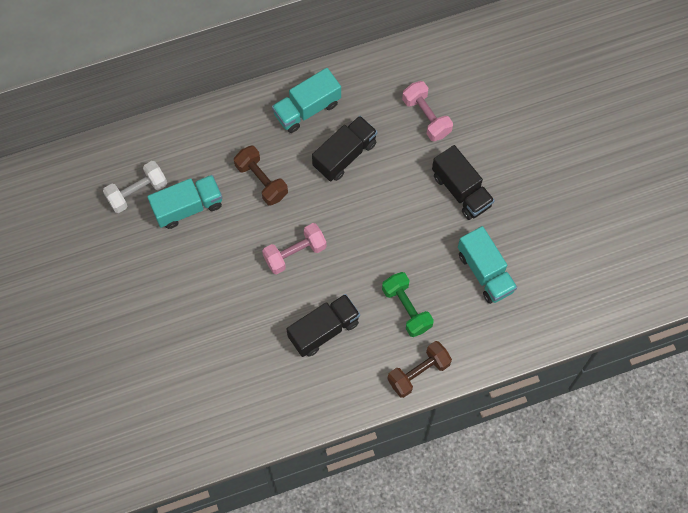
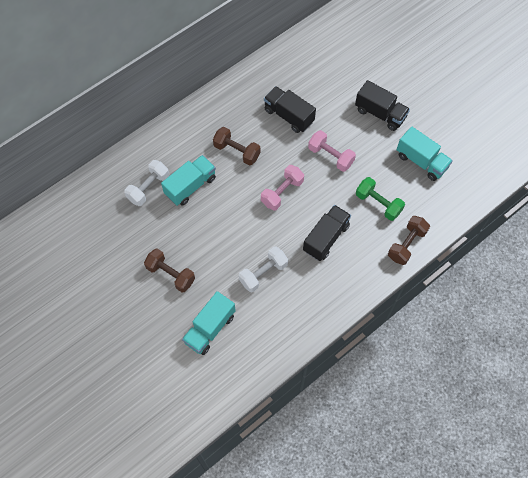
camera: 20 degrees left, 5 degrees down
(122, 310) = (171, 274): none -> brown dumbbell
(231, 347) = (263, 273): none -> white dumbbell
(307, 108) = (249, 94): turquoise truck -> turquoise truck (210, 328)
(344, 155) = (288, 116): black truck -> black truck turned 75 degrees counterclockwise
(426, 117) = (334, 74): pink dumbbell -> pink dumbbell (330, 156)

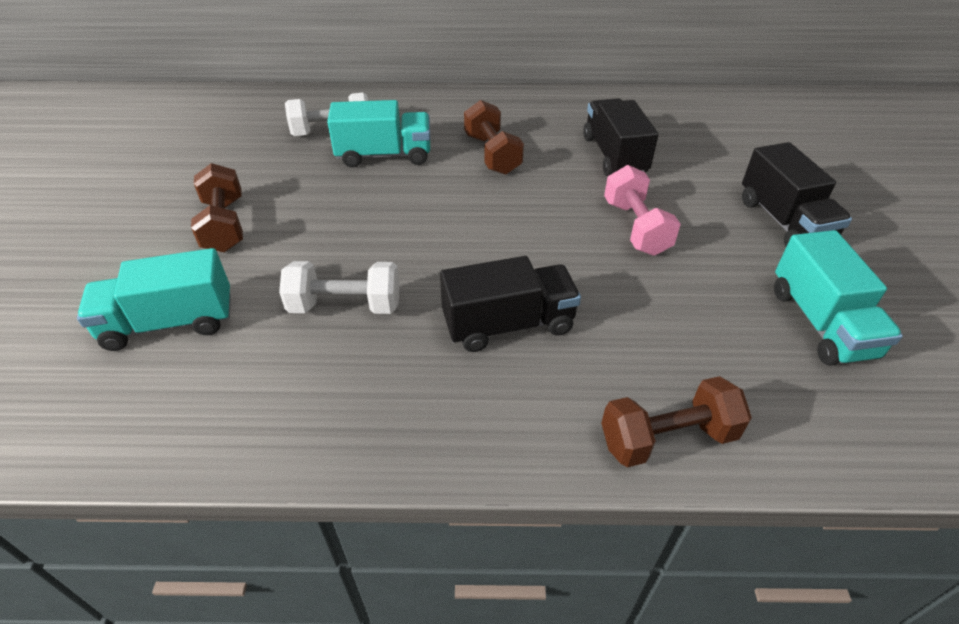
camera: 40 degrees right, 20 degrees down
(282, 192) = (504, 227): pink dumbbell -> none
(378, 204) = (665, 334): green dumbbell -> none

